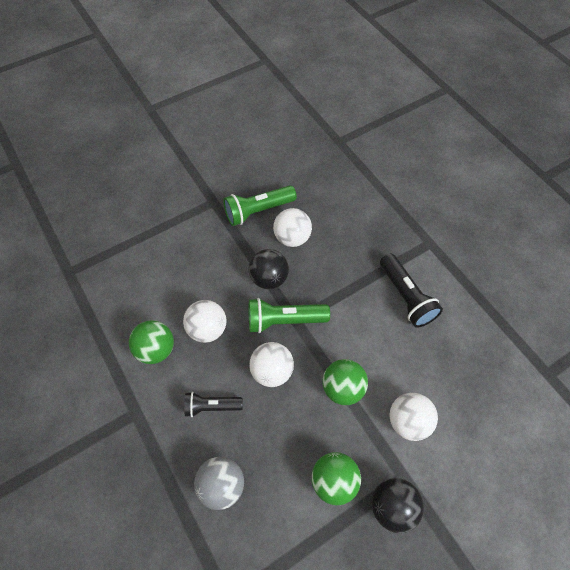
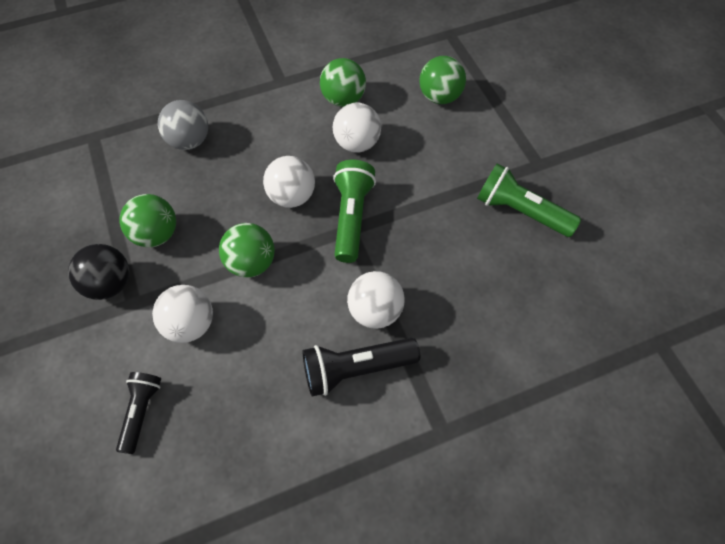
camera: 100 degrees right, 0 degrees up
(149, 272) = (440, 97): none -> green ball
(211, 406) = (268, 139): black flashlight -> black flashlight (141, 412)
(258, 211) = (520, 211): green flashlight -> green flashlight turned 45 degrees counterclockwise
(269, 278) = (413, 210): black ball -> none
(292, 238) = (472, 245): white ball -> white ball (375, 311)

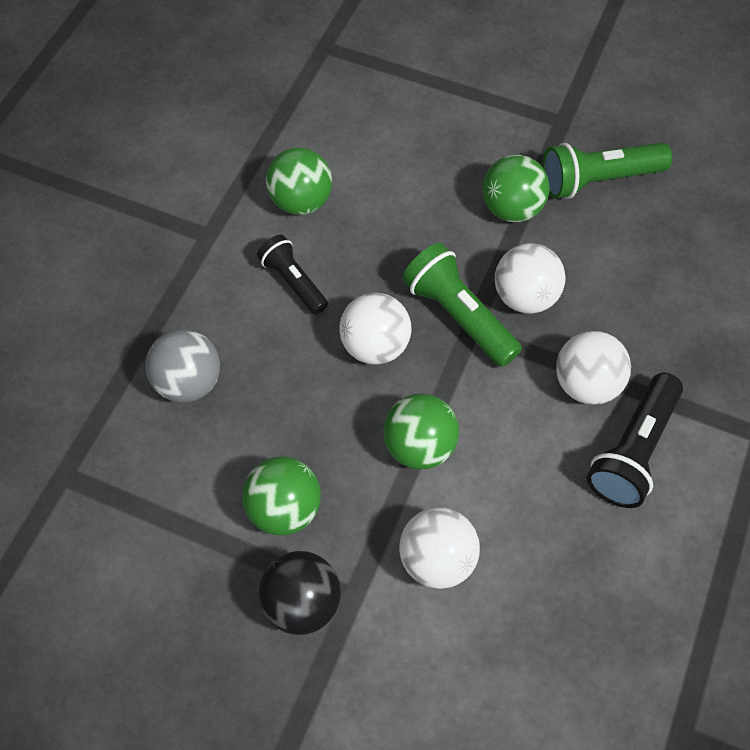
camera: 45 degrees left, 0 degrees up
(141, 412) = (497, 682): black flashlight -> black flashlight (293, 282)
(357, 143) = (372, 237): white ball -> white ball (525, 297)
(440, 97) = (395, 123): green ball -> green ball (511, 209)

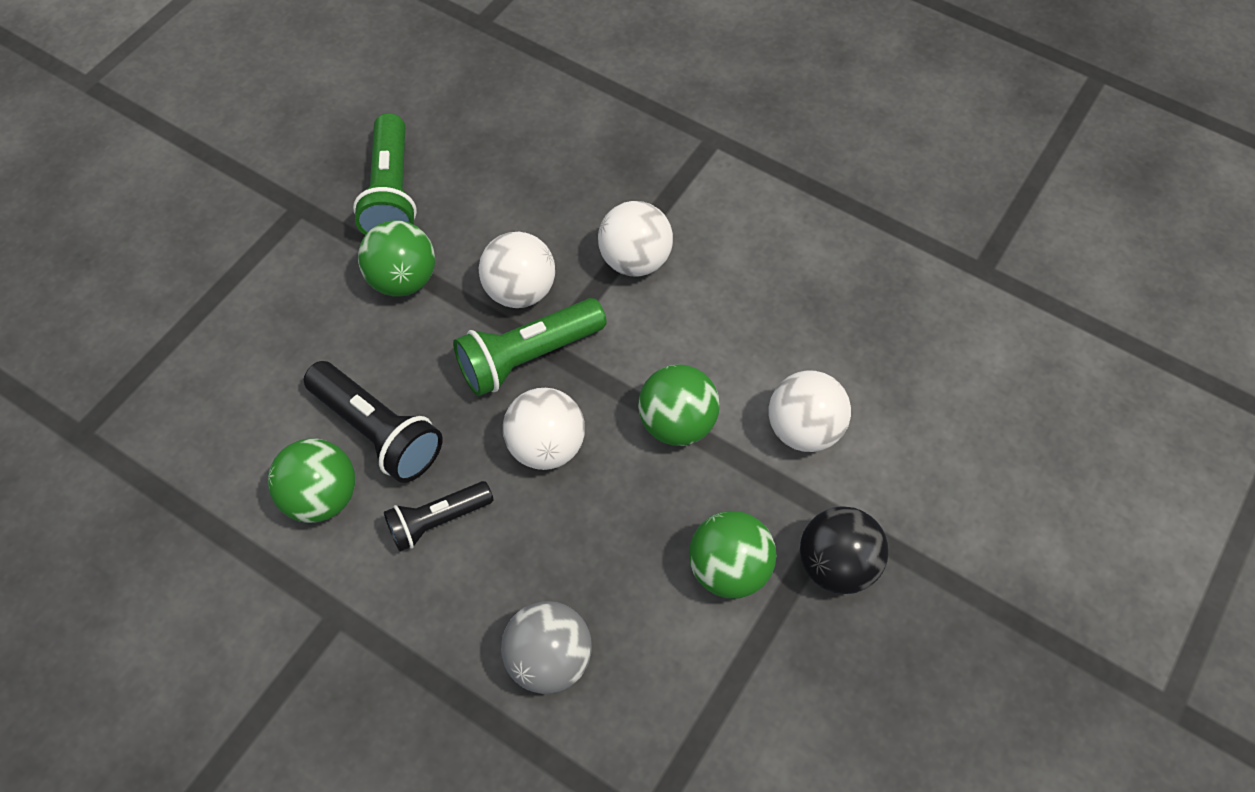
camera: 80 degrees left, 0 degrees up
(633, 451) = (714, 239): black flashlight -> black flashlight (378, 432)

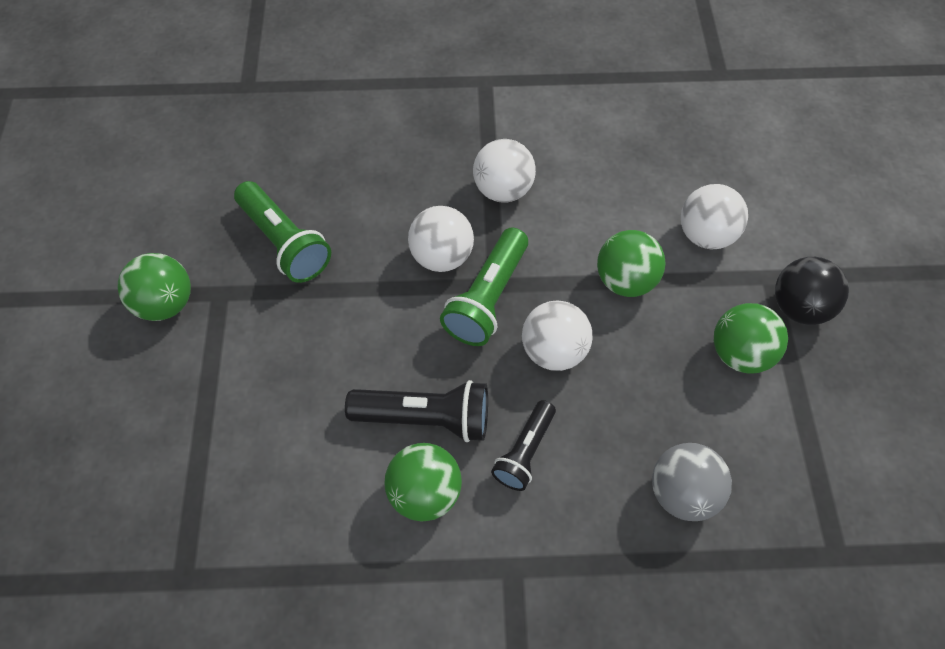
camera: 35 degrees left, 0 degrees up
(403, 279) = (348, 299): green ball -> green ball (166, 303)

